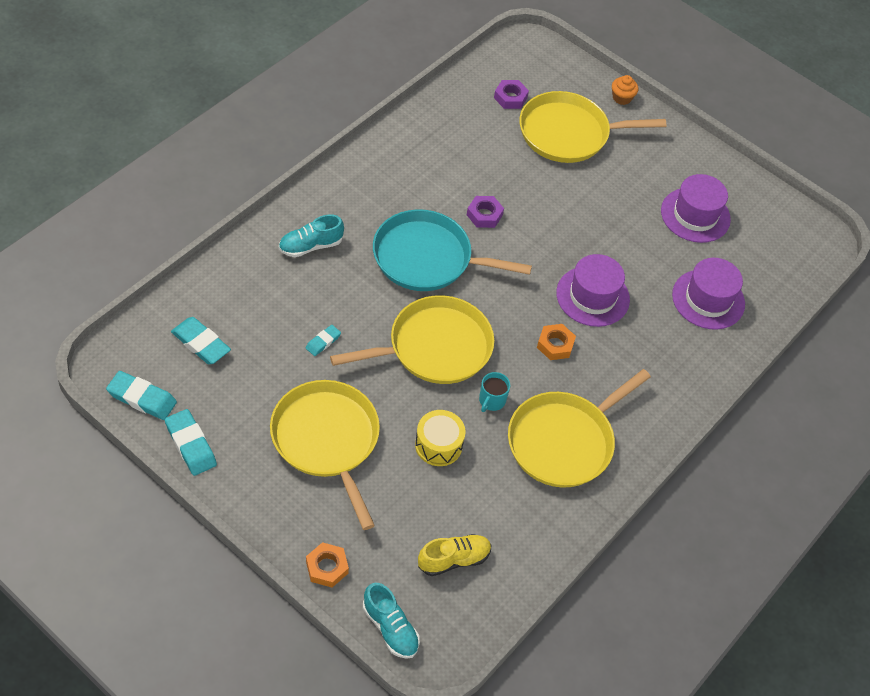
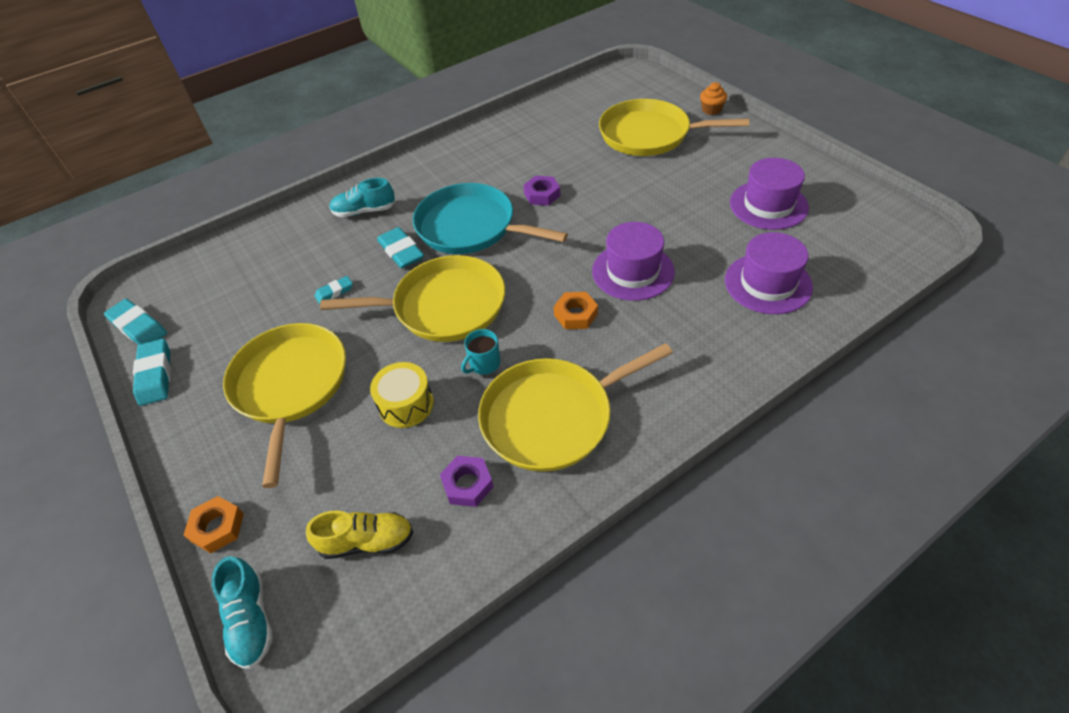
camera: 25 degrees right, 5 degrees down
(201, 343) = (220, 284): turquoise eraser -> turquoise eraser (401, 251)
(510, 98) = (601, 108): purple nut -> purple nut (467, 484)

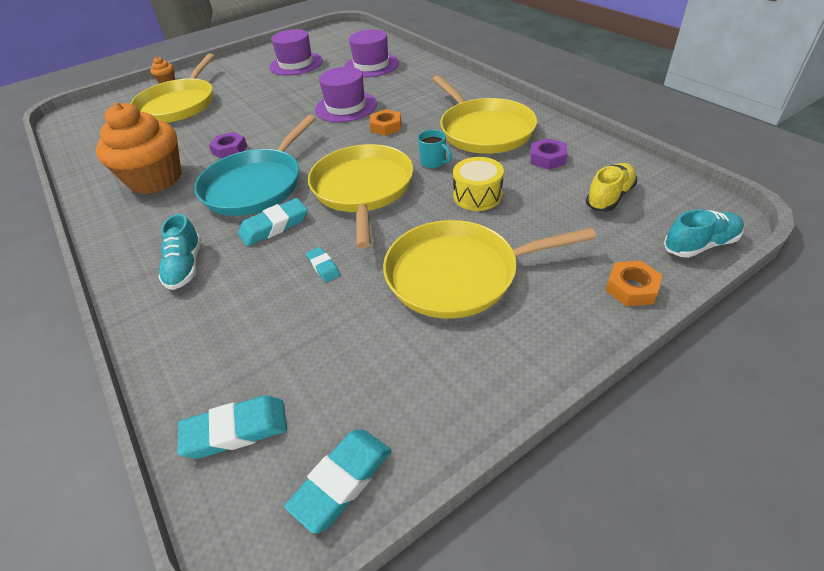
camera: 90 degrees left, 5 degrees down
(155, 375) = (441, 417): turquoise eraser -> turquoise eraser (236, 430)
(367, 541) = (609, 197): yellow shoe -> yellow shoe turned 45 degrees clockwise
(497, 160) = (155, 179): none -> orange cupcake

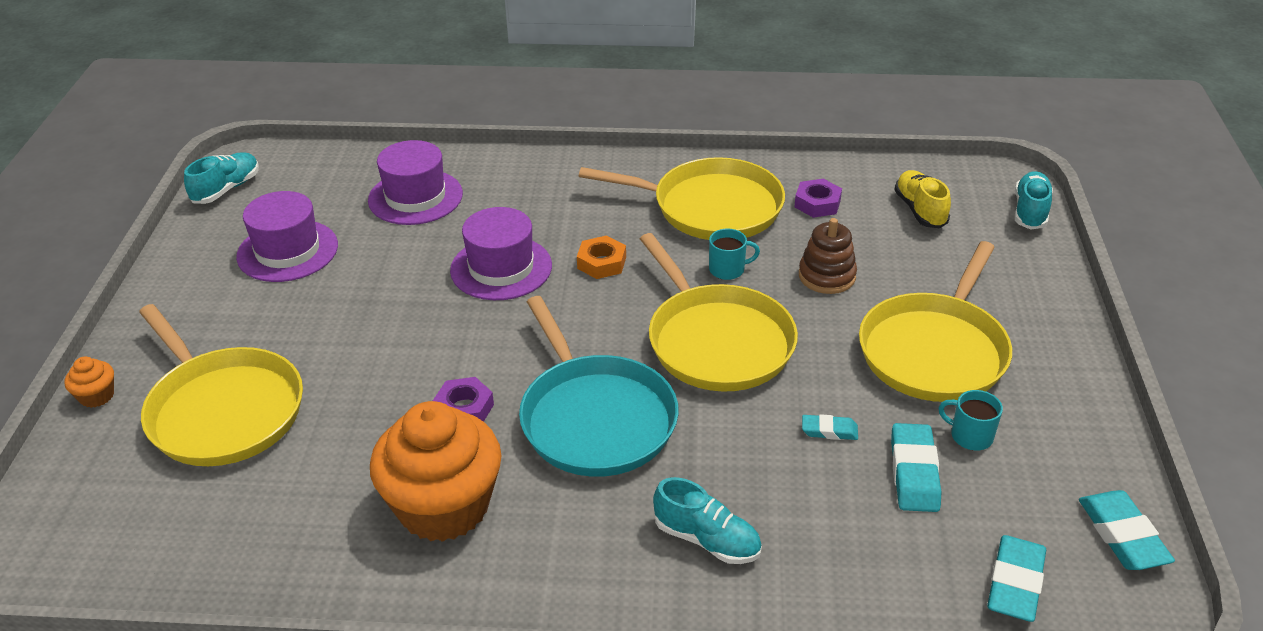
camera: 55 degrees left, 5 degrees down
(274, 226) = (708, 437): turquoise eraser -> turquoise eraser (914, 472)
(321, 35) = (226, 189): none -> turquoise shoe
(363, 189) = (717, 341): yellow pan -> yellow pan turned 150 degrees counterclockwise
(381, 333) = (970, 436): none -> turquoise mug
(477, 196) = (827, 276): yellow drum -> brown stacking toy
(631, 288) = (1046, 273): orange nut -> none

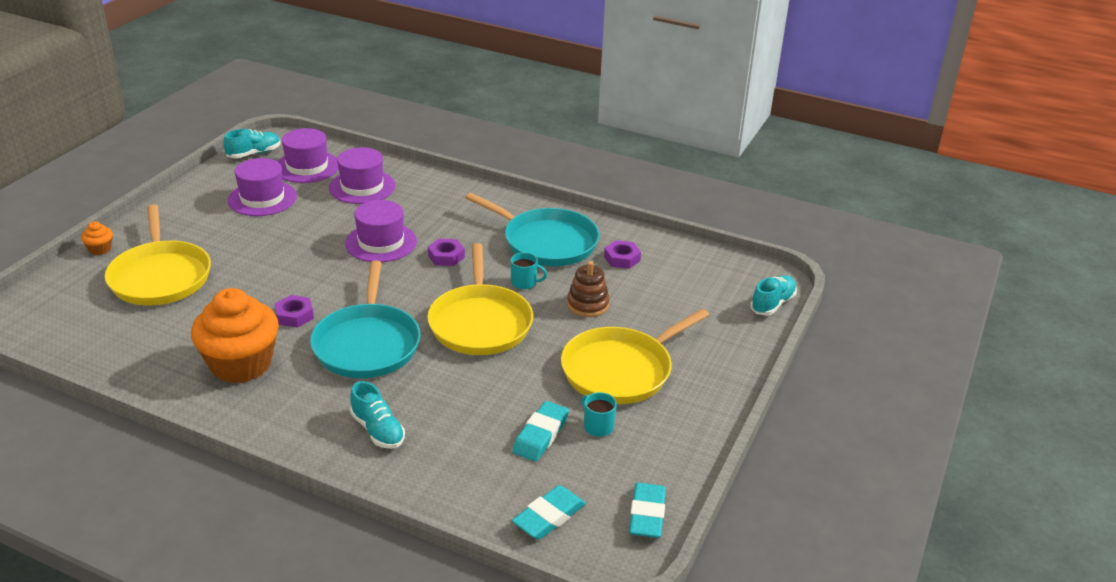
camera: 20 degrees right, 5 degrees down
(317, 189) = (307, 167): none -> purple hat
(601, 263) = (446, 256): orange nut -> purple nut
(710, 207) = (546, 242): yellow pan -> turquoise pan
(829, 430) = (507, 395): turquoise eraser -> none
(920, 210) = (691, 282): yellow shoe -> none

